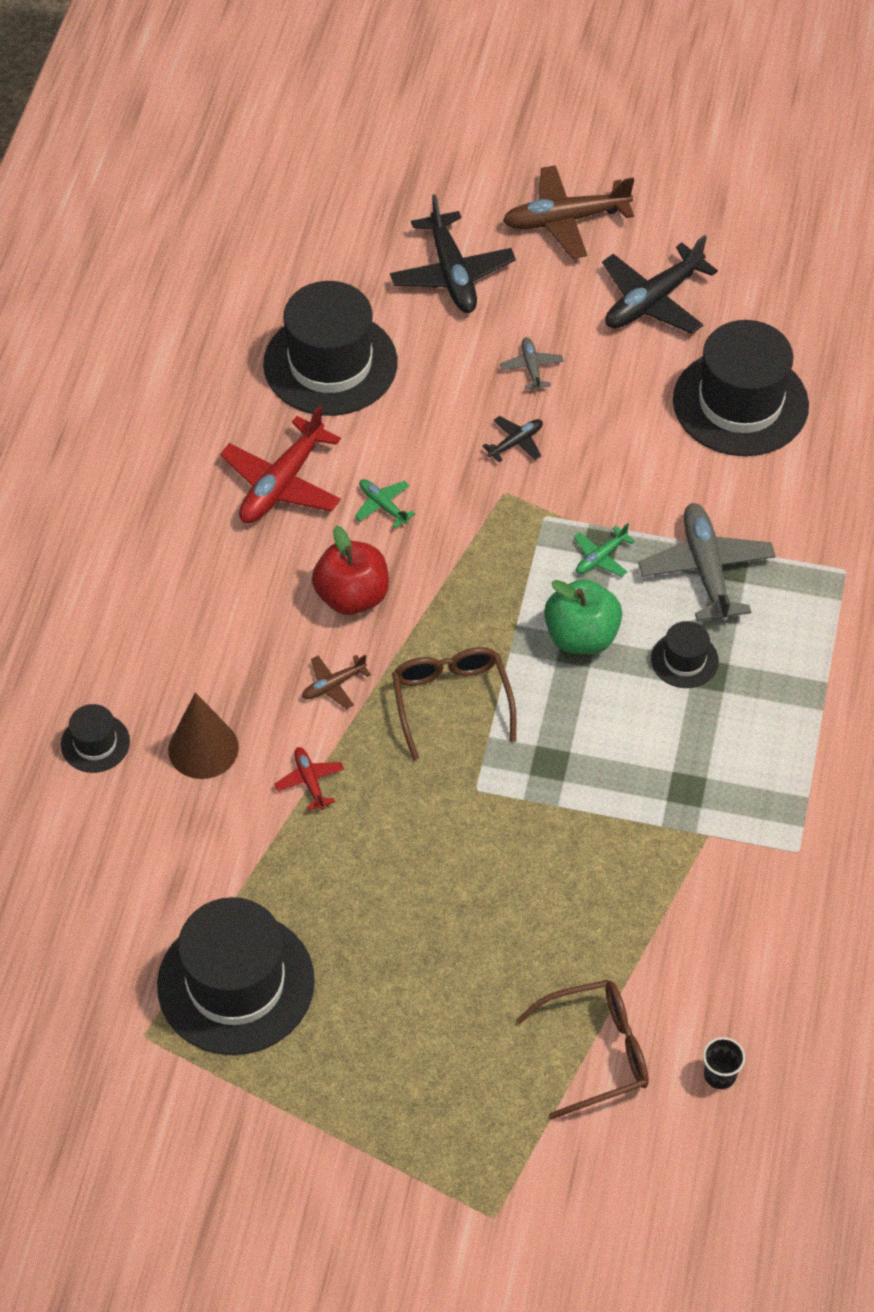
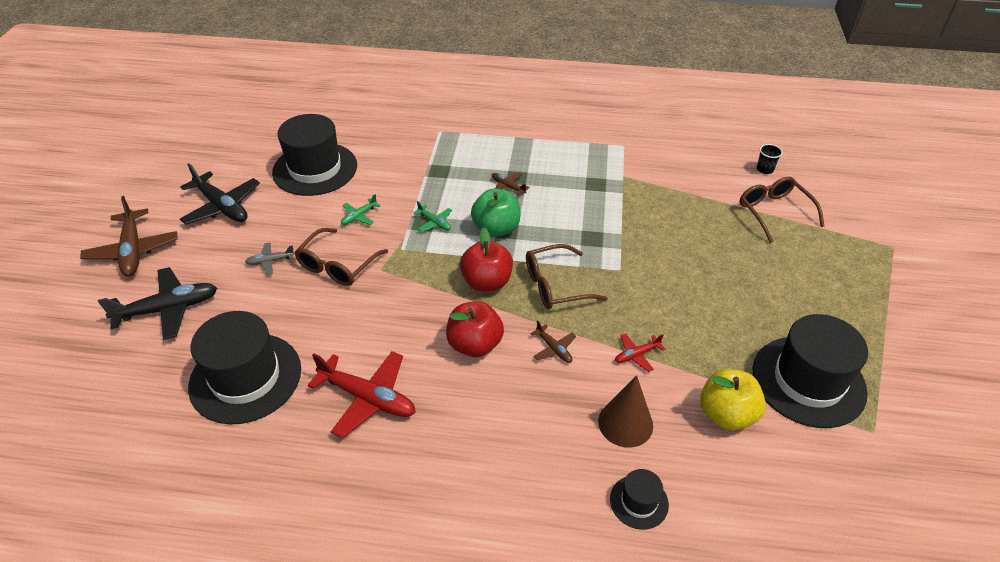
camera: 95 degrees left, 10 degrees down
(198, 866) = (726, 414): none -> yellow apple
(383, 505) = (391, 333): green plane -> green plane (359, 216)
(466, 617) = (487, 282): none -> red apple
(516, 442) = (337, 266): black plane -> brown glasses
(684, 660) = (508, 187): black hat -> brown plane
(706, 569) = (442, 180): grey plane -> none

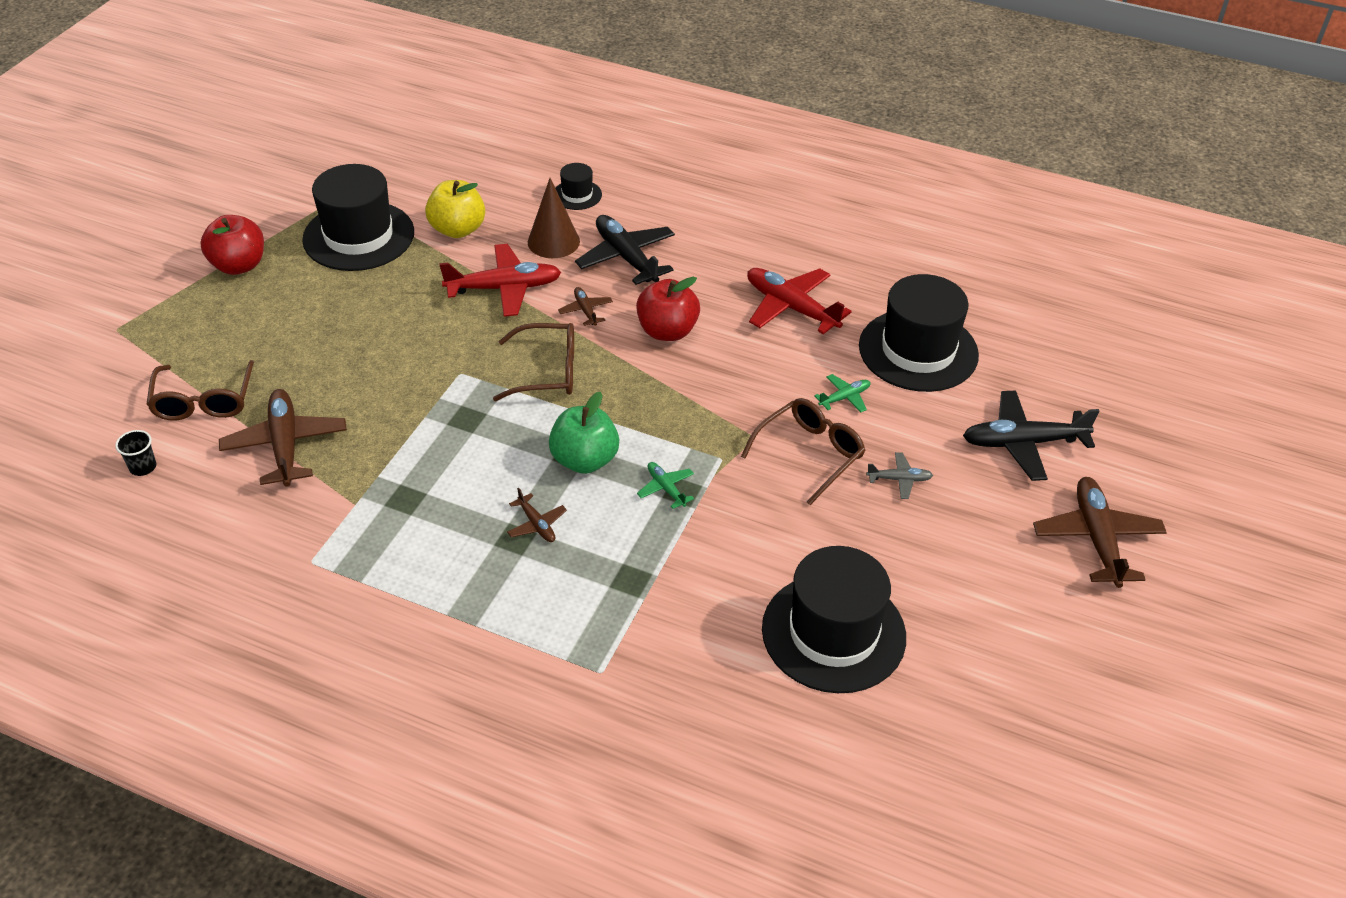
camera: 165 degrees left, 0 degrees up
(222, 207) = (980, 588): black plane -> black plane (626, 257)
(359, 216) = (772, 523): green plane -> green plane (844, 397)
(487, 282) = (627, 393): red apple -> red apple (239, 265)
(636, 355) = (504, 288): red plane -> red plane, size x2.03
(695, 198) = (285, 445): none -> brown plane

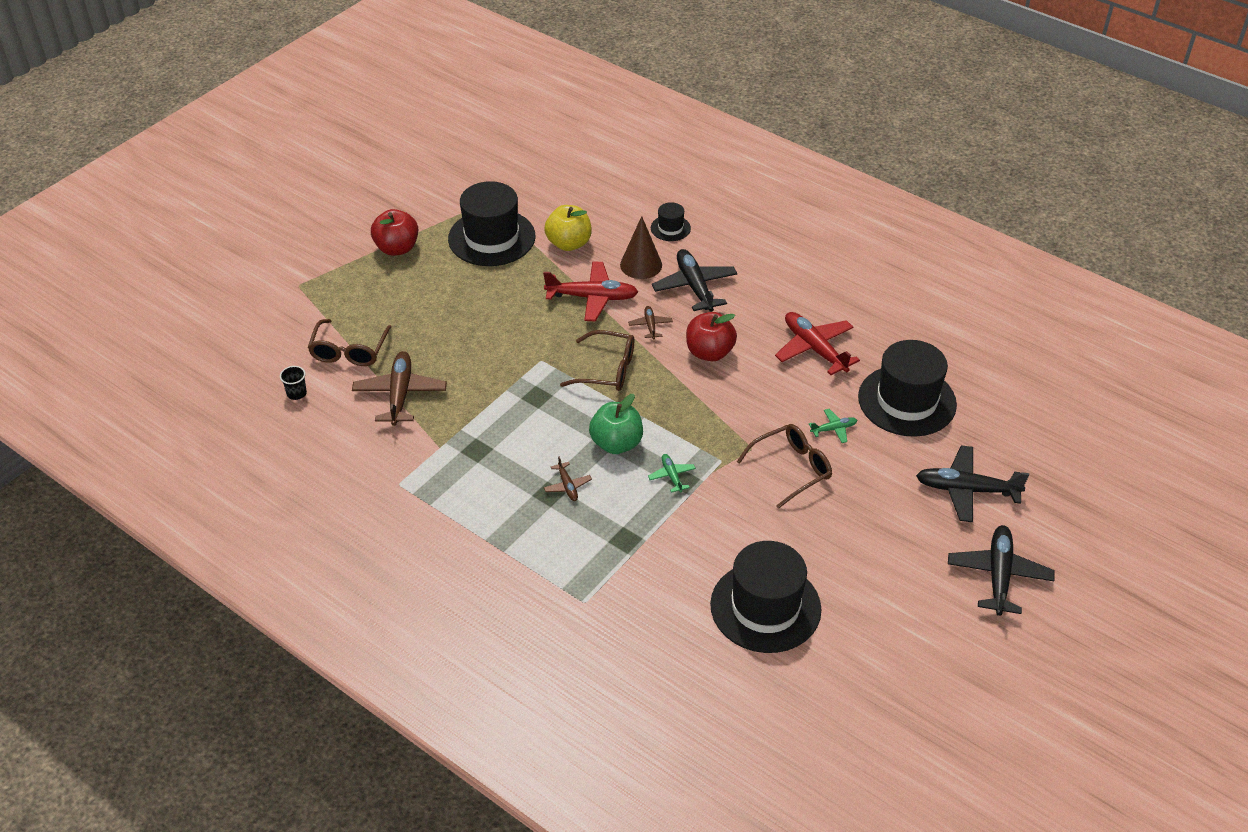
camera: 15 degrees right, 0 degrees up
(899, 479) = (856, 501): grey plane -> none
(1096, 538) = (998, 575): brown plane -> black plane

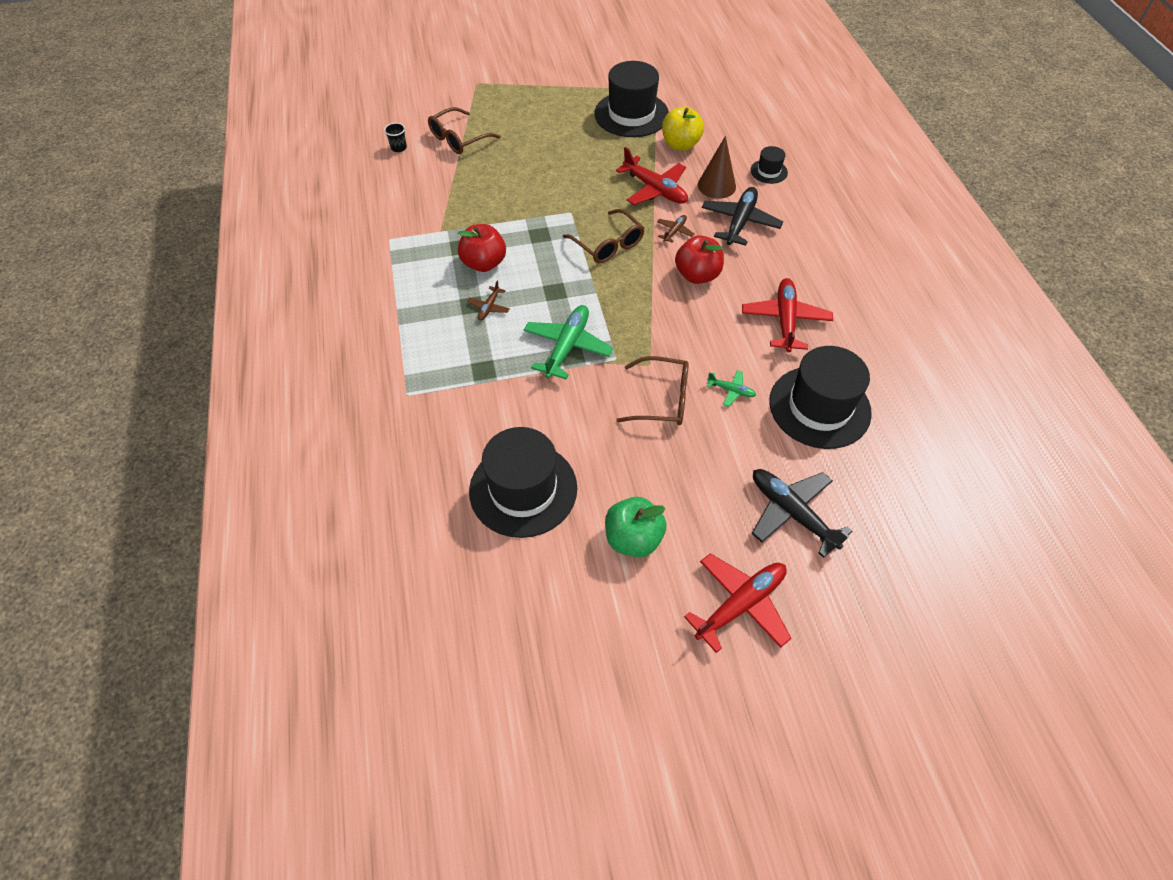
camera: 40 degrees right, 10 degrees up
(397, 248) = (562, 90): red apple -> red apple (484, 263)
(400, 394) = (456, 183): brown plane -> none
(616, 443) = (555, 299): green apple -> green apple (633, 539)
(672, 476) = (567, 346): green plane -> green plane, size x2.03
(998, 575) = (740, 604): black plane -> red plane

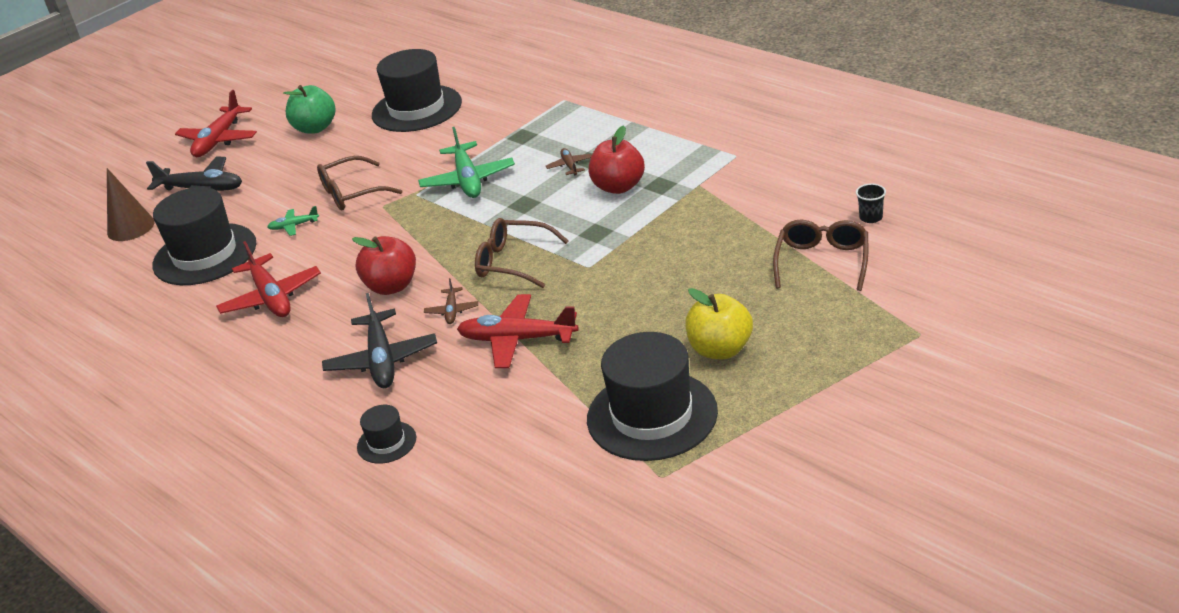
camera: 150 degrees right, 20 degrees down
(680, 145) = (539, 411): yellow apple -> yellow apple (720, 349)
(716, 185) = (444, 386): brown cone -> brown cone (131, 227)

